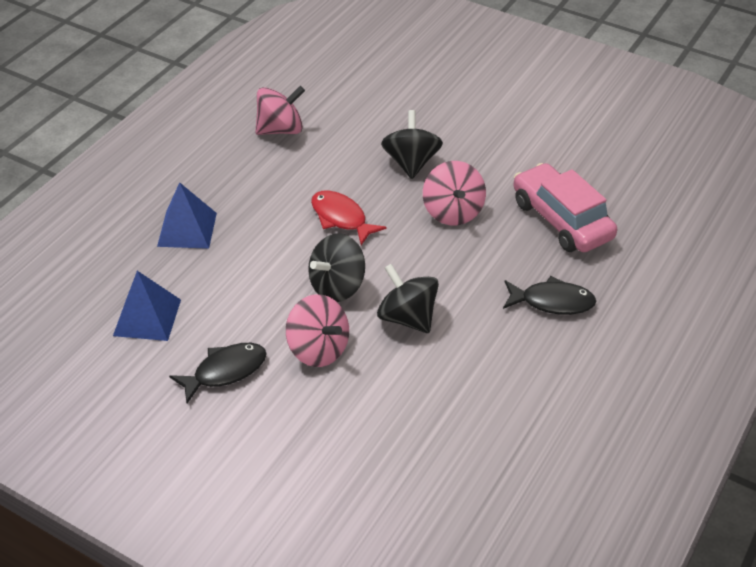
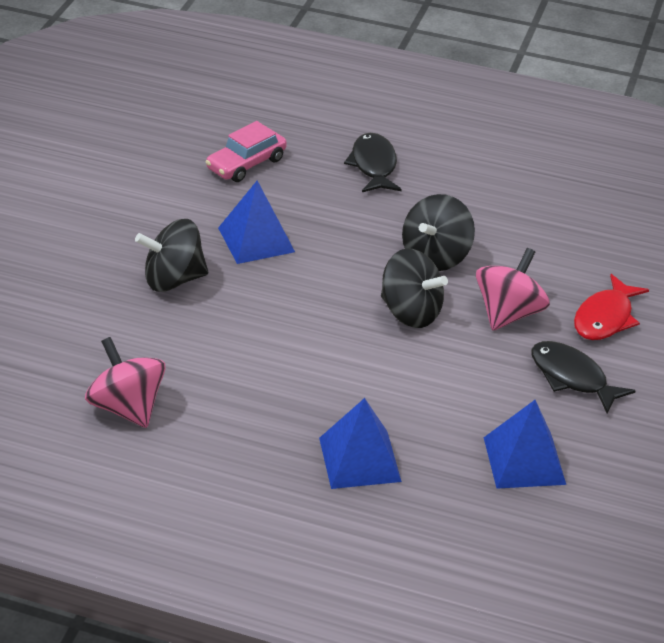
camera: 105 degrees left, 5 degrees down
(341, 218) = (294, 325): red fish -> red fish (605, 318)
(453, 212) = (256, 239): pink spinning top -> blue pyramid
(561, 220) = (246, 164): pink car -> pink car, size x0.65

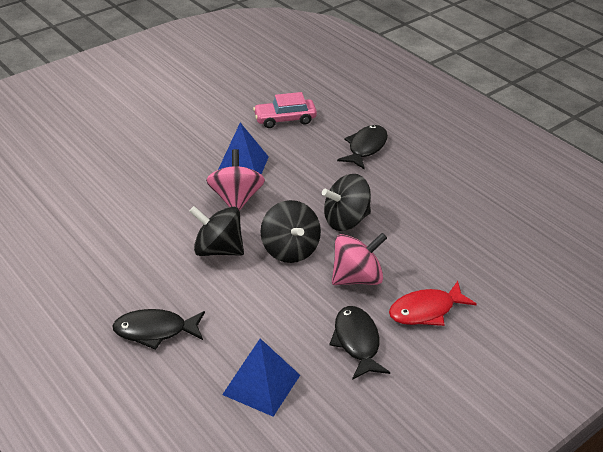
camera: 35 degrees right, 0 degrees up
(127, 407) = (59, 235): pink spinning top -> pink spinning top (236, 199)
(173, 280) = (167, 171): black spinning top -> black spinning top (218, 249)
(360, 459) = (155, 331): blue pyramid -> black fish

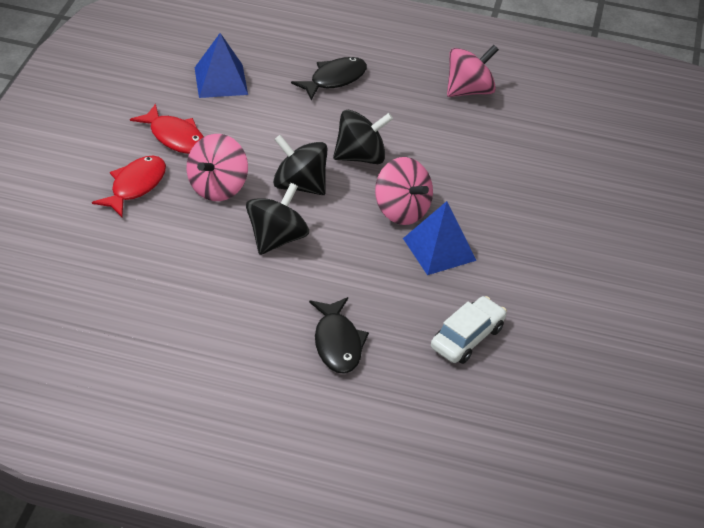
camera: 140 degrees right, 5 degrees up
(60, 262) = (469, 90): none -> pink spinning top
(285, 119) = (467, 337): pink car -> white car
(357, 342) = (175, 137): black fish -> red fish

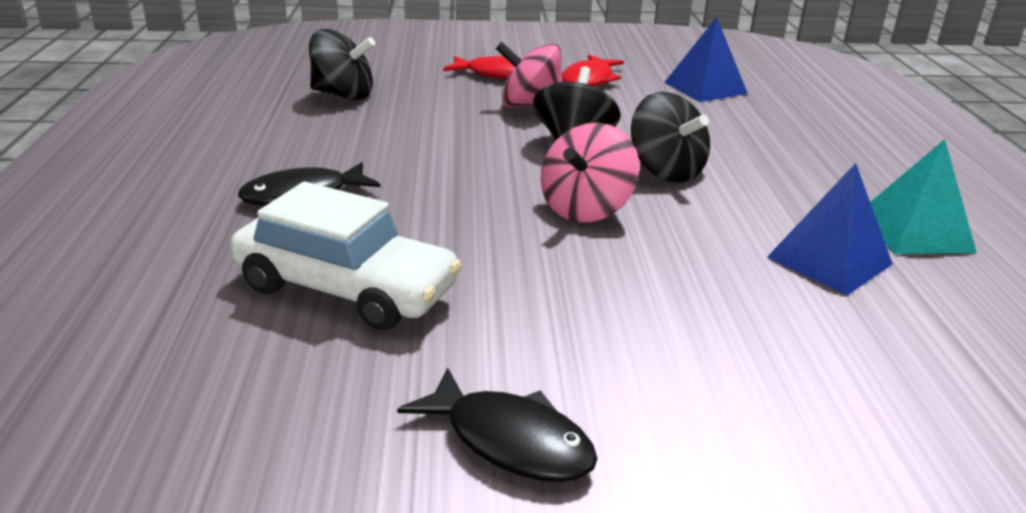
camera: 75 degrees right, 15 degrees down
(276, 238) = (469, 142): black spinning top -> black spinning top (343, 95)
(334, 79) = (794, 140): black fish -> black fish (510, 441)
(439, 249) = (527, 245): blue pyramid -> blue pyramid (829, 260)
(467, 337) = (346, 288): white car -> white car, size x1.55
(469, 90) = (914, 232): pink spinning top -> turquoise pyramid

